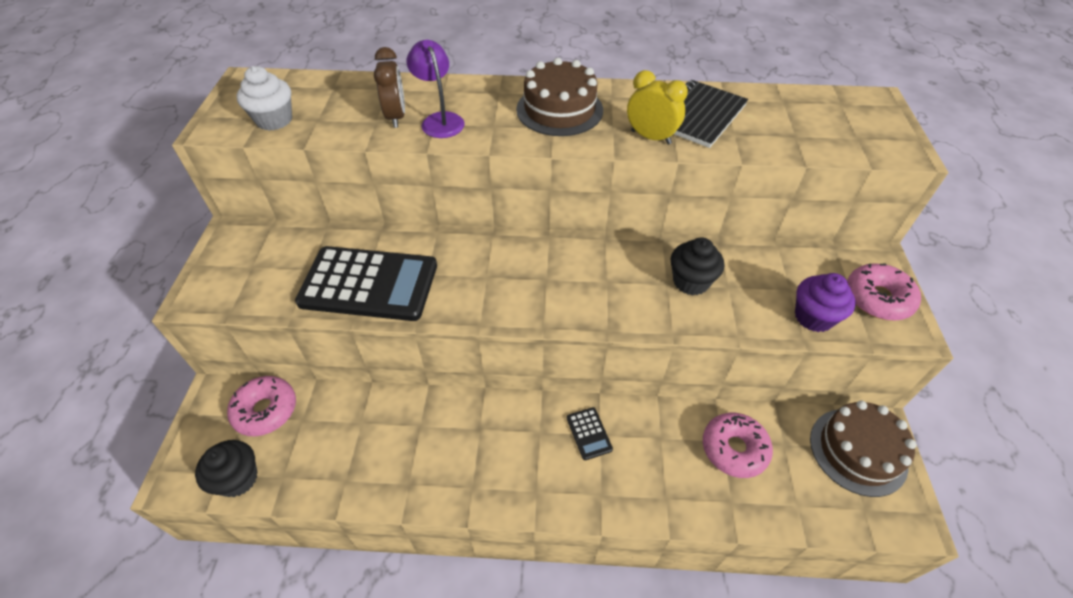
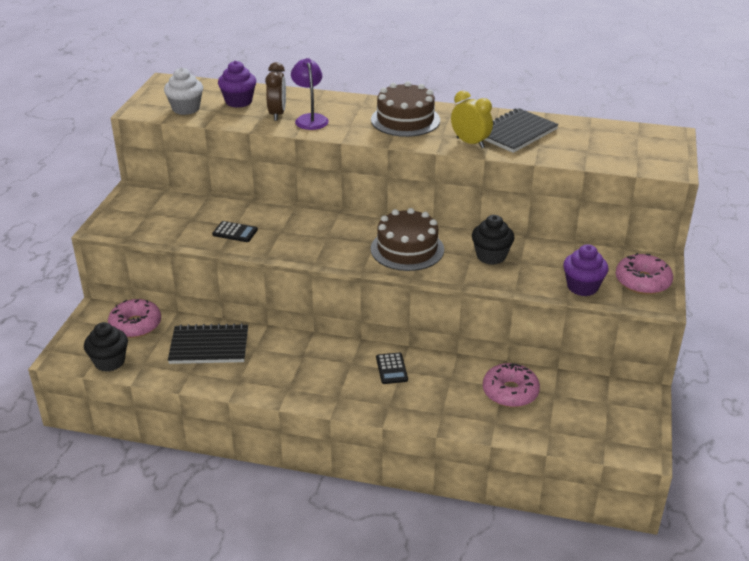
camera: 10 degrees right, 15 degrees down
(342, 102) = (238, 101): none -> purple cupcake
(362, 431) = (209, 346): none -> black notebook
(369, 284) = (235, 232): black calculator -> black calculator, size x0.41
(858, 451) = (616, 406): brown cake -> brown cake (407, 249)

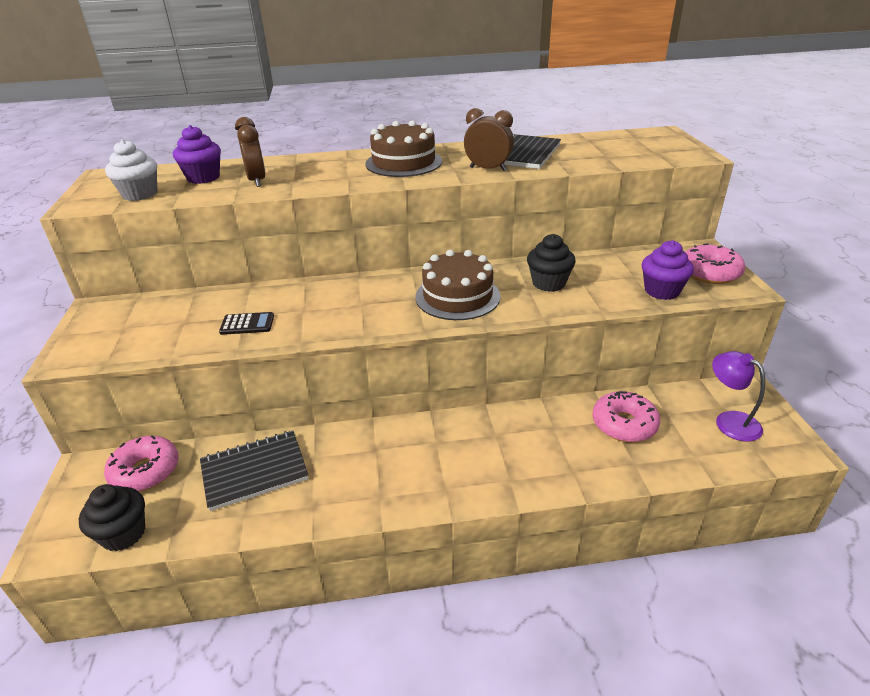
camera: 20 degrees left, 0 degrees up
(310, 119) = (298, 178): purple lamp -> purple lamp (729, 421)
(391, 369) = (485, 435): black calculator -> none
(470, 143) = (488, 169): yellow clock -> brown clock

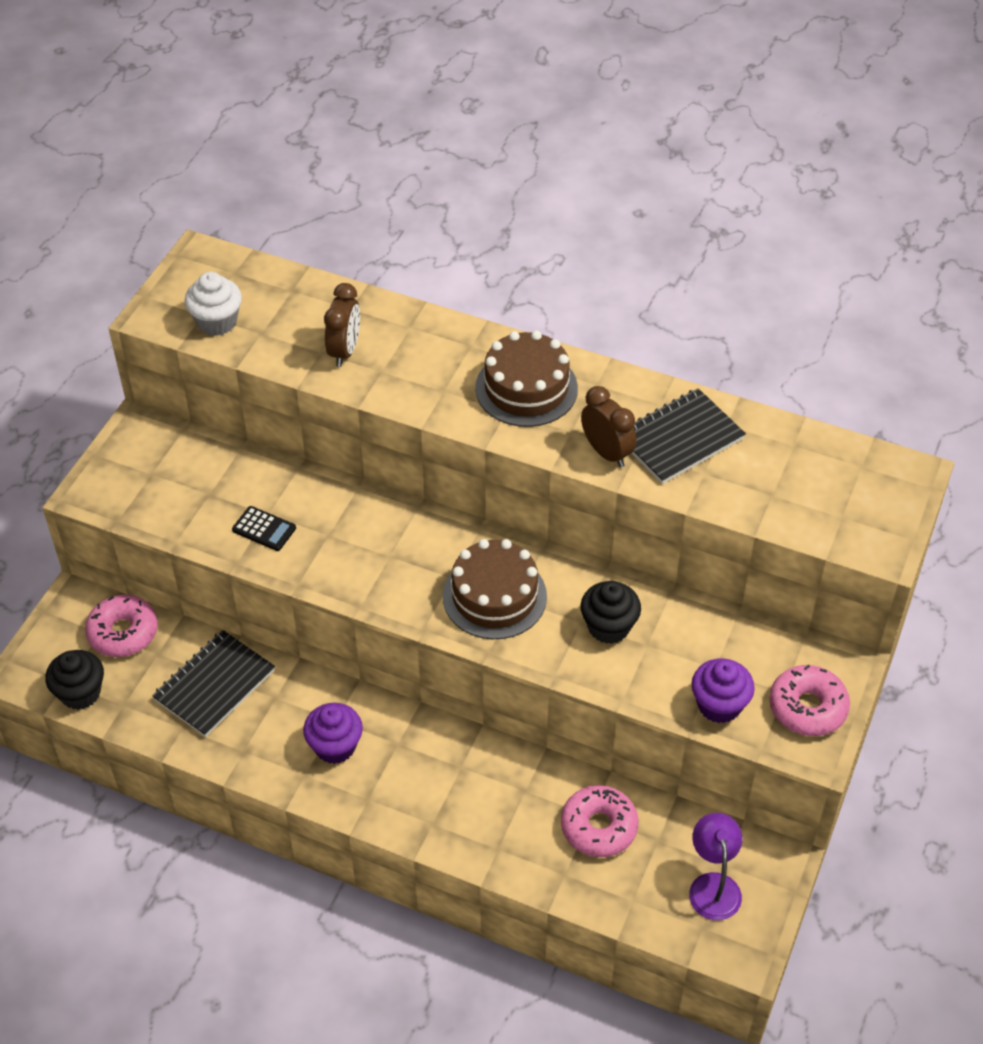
camera: 30 degrees right, 15 degrees up
(203, 178) = (295, 315): purple cupcake -> purple cupcake (335, 746)
(254, 471) = (214, 685): black notebook -> black notebook turned 60 degrees counterclockwise

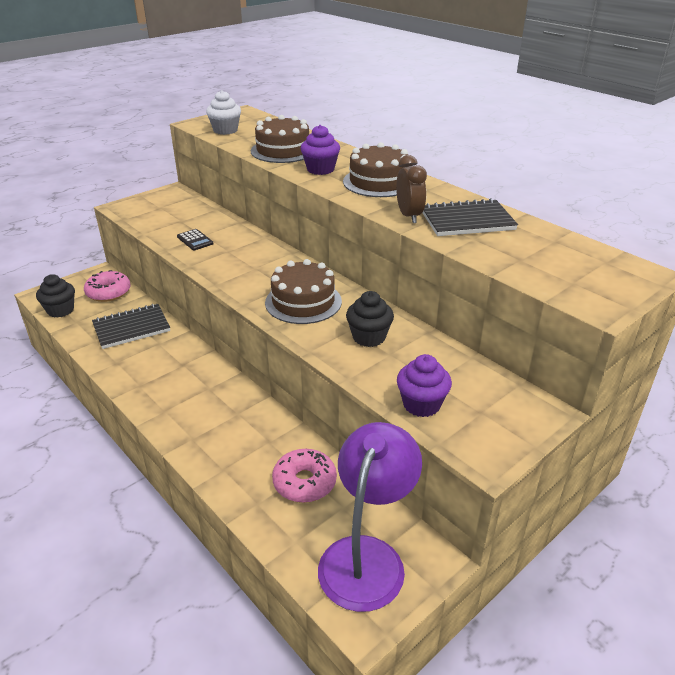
camera: 25 degrees right, 15 degrees down
(335, 746) = (170, 377): purple cupcake -> purple cupcake (320, 169)
(345, 351) = (283, 150): brown clock -> brown cake
(713, 885) = (367, 556): purple lamp -> purple lamp, size x1.79
(807, 707) = (496, 428): pink donut -> none

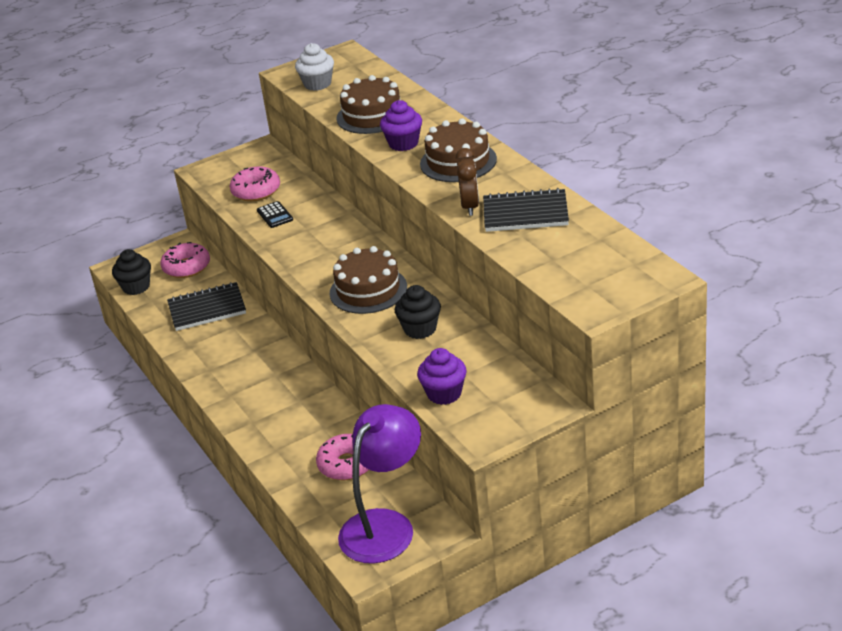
camera: 15 degrees right, 0 degrees up
(173, 222) = (256, 191): none -> pink donut

